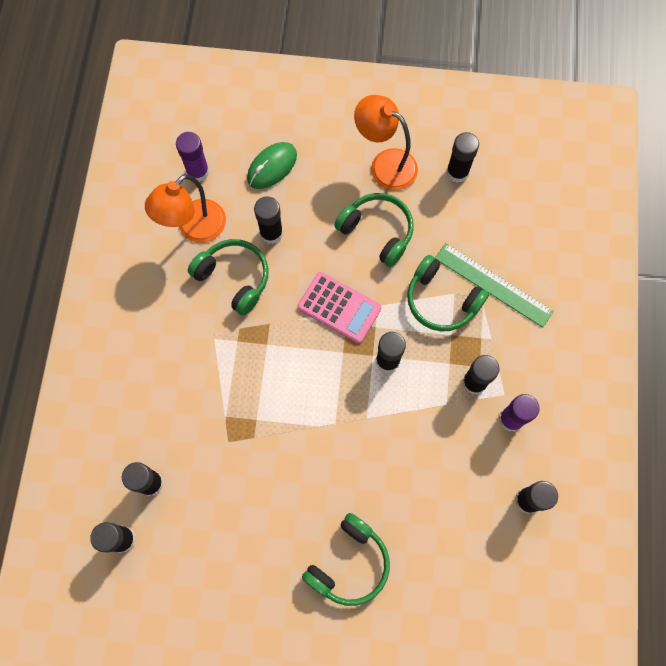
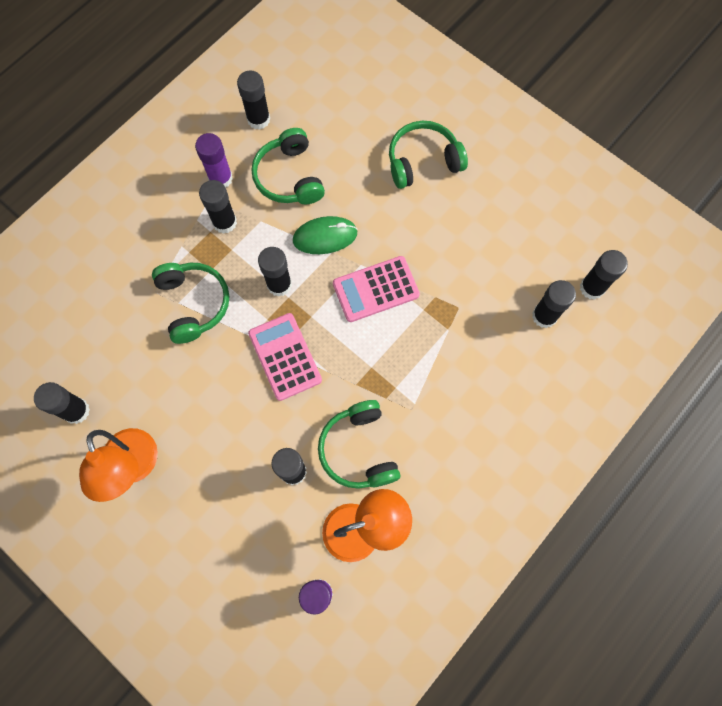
camera: 145 degrees left, 0 degrees up
(272, 167) = (242, 544): green mouse -> green mouse (325, 237)
(307, 410) = (376, 289): none -> pink calculator
(377, 231) = (196, 404): green headphones -> green headphones (289, 177)
(493, 284) = (139, 287): green ruler -> none

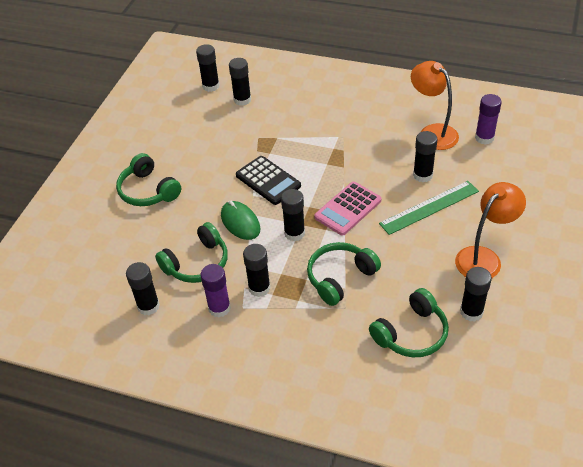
camera: 110 degrees left, 25 degrees down
(238, 449) = (429, 207): none -> green ruler
(358, 450) = (386, 151): green headphones -> green headphones (411, 333)
(376, 289) = (268, 181): pink calculator -> black calculator

